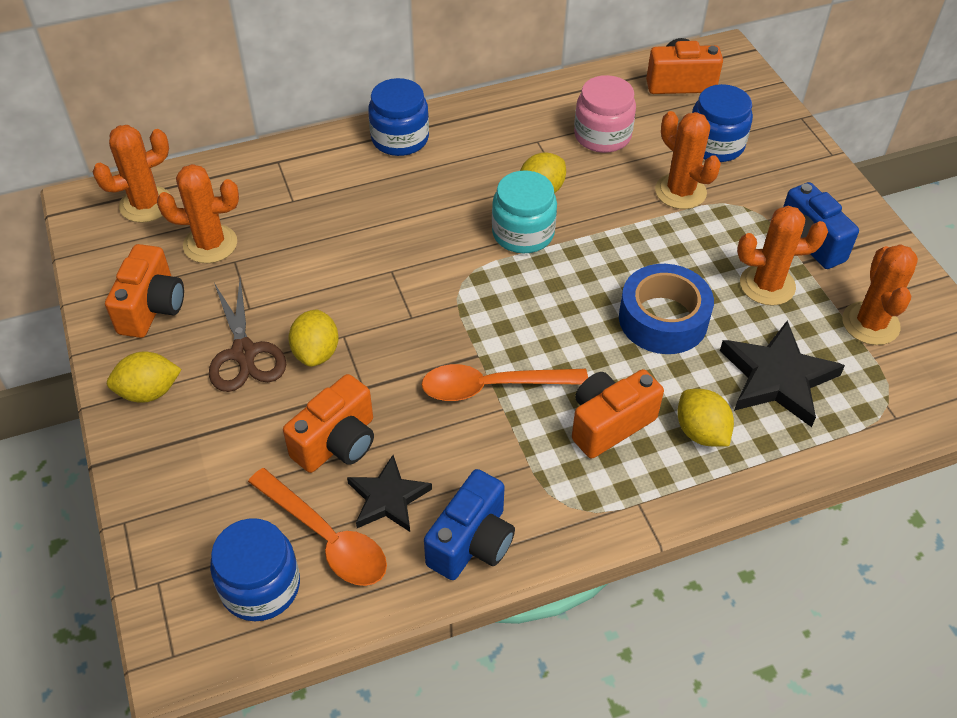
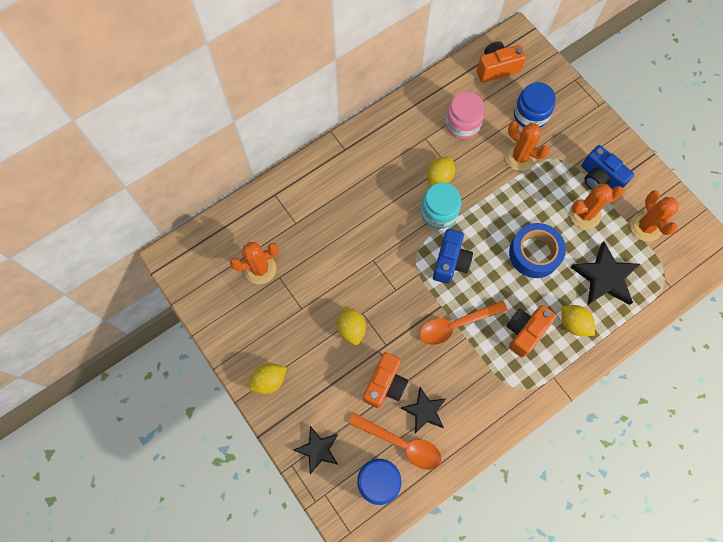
camera: 15 degrees left, 20 degrees up
(146, 204) = (208, 249): orange cactus -> none
(152, 308) = (245, 323): orange camera -> none
(179, 510) = (318, 449): none -> black star
(244, 353) = (311, 340): brown scissors -> none
(400, 138) = (342, 157): blue jar -> none
(472, 542) = (476, 425): blue camera -> blue camera (450, 262)

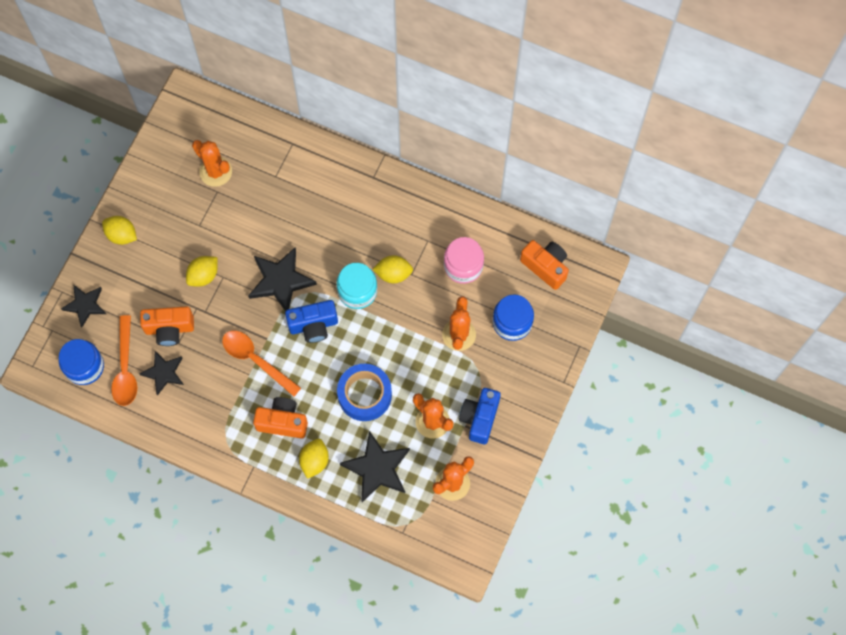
camera: 60 degrees right, 0 degrees up
(394, 267) = (281, 281): none -> black star

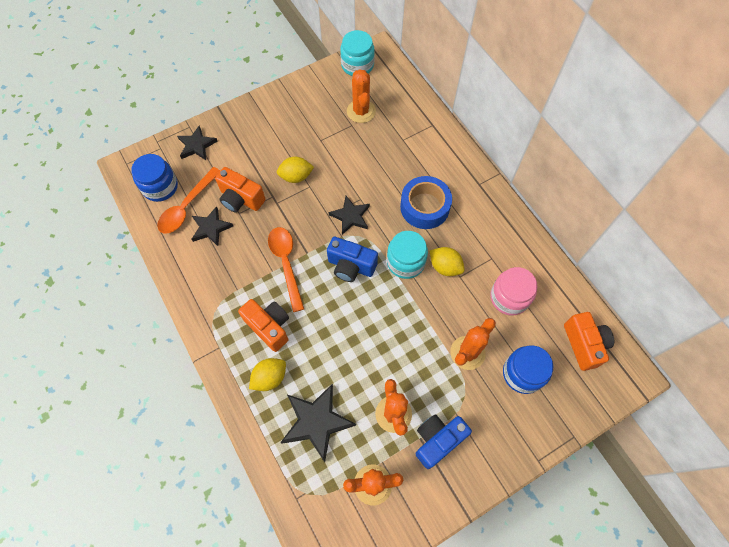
camera: 35 degrees right, 5 degrees down
(121, 235) = (261, 114): yellow lemon -> none
(176, 124) = (357, 65): none -> turquoise jar
(281, 281) = (350, 216): black star -> black star, size x0.65
(365, 395) = (352, 350): blue tape -> blue tape (424, 207)

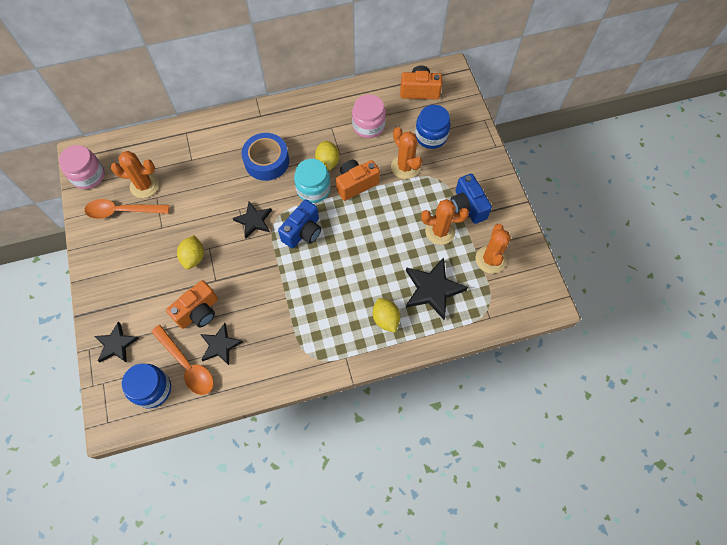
camera: 75 degrees left, 0 degrees up
(269, 327) = (339, 311): orange camera -> orange camera (356, 184)
(286, 263) = (282, 284): orange spoon -> orange spoon (122, 211)
(357, 65) = (88, 175): turquoise jar -> pink jar
(445, 267) = (327, 162): yellow lemon -> yellow lemon turned 60 degrees counterclockwise

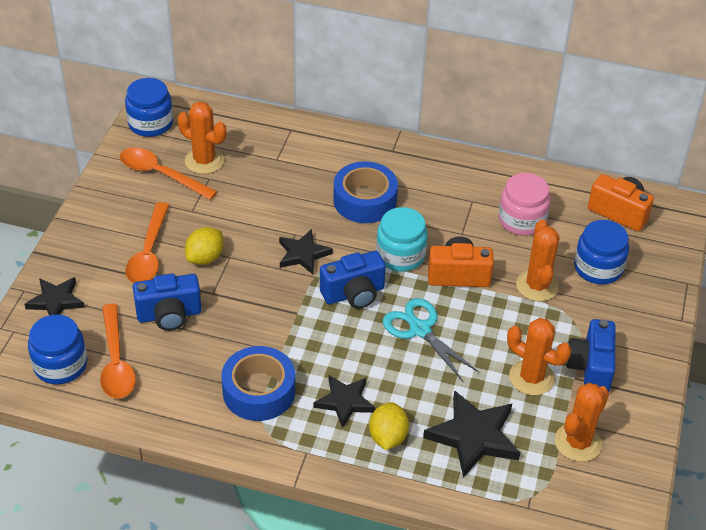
camera: 30 degrees right, 20 degrees down
(88, 175) = (150, 123): pink jar -> blue jar
(154, 274) = (148, 253): none -> orange spoon
(198, 312) = (169, 315): orange camera -> blue camera
(220, 345) = (168, 361): black star -> black star (345, 402)
(290, 333) = (259, 391): none -> blue tape
(327, 162) = (440, 235): yellow lemon -> none
(358, 235) = (420, 330): none -> turquoise scissors

